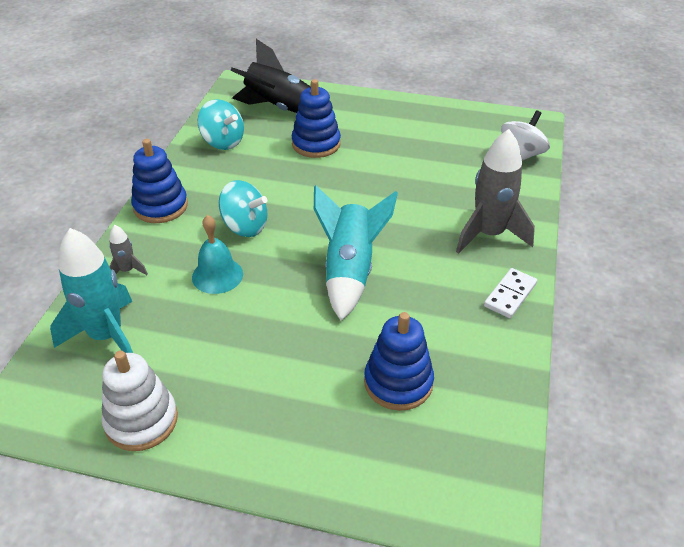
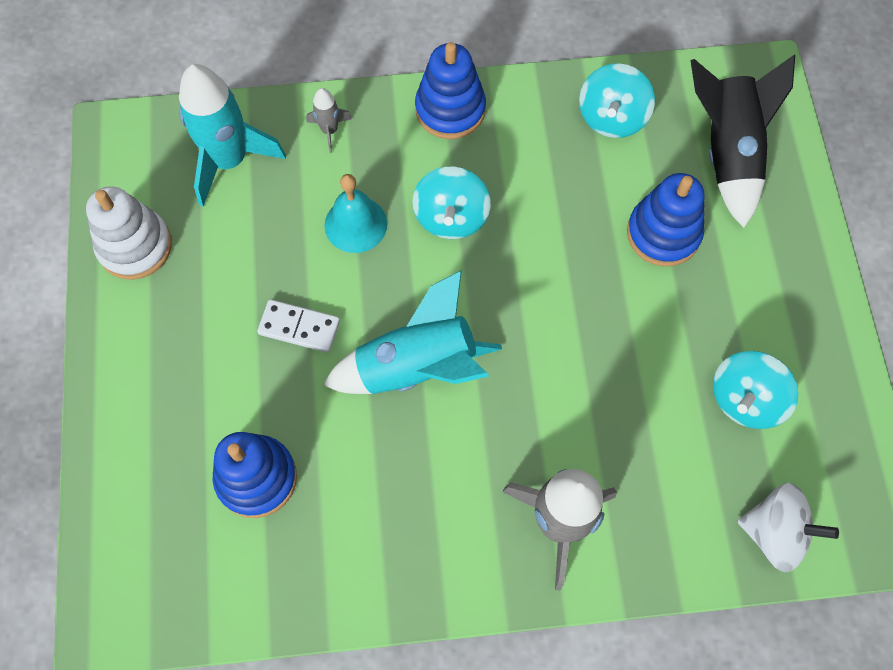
camera: 70 degrees right, 25 degrees up
(437, 144) = (745, 399): none -> turquoise spinning top
(510, 295) = (445, 577): white domino -> white domino (299, 327)

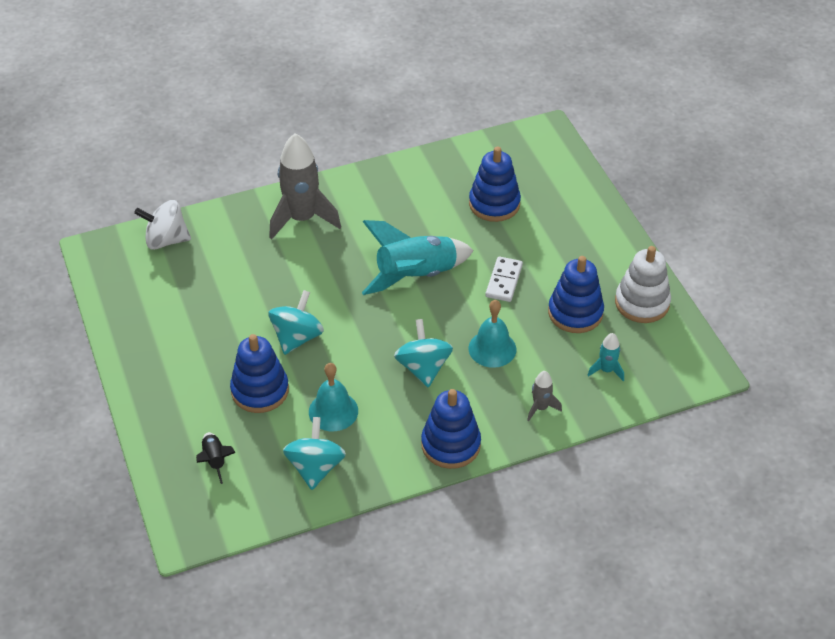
camera: 165 degrees right, 20 degrees down
(228, 252) = (575, 313): none -> blue stacking toy
(229, 160) = (606, 370): turquoise rocket -> turquoise rocket, size x0.46
(299, 327) = (504, 281): white domino -> white domino turned 75 degrees counterclockwise
(577, 184) = (333, 411): none -> turquoise bell
(728, 152) = (215, 460): black rocket -> black rocket, size x0.46
(745, 399) = (189, 302): turquoise spinning top -> turquoise spinning top (297, 337)

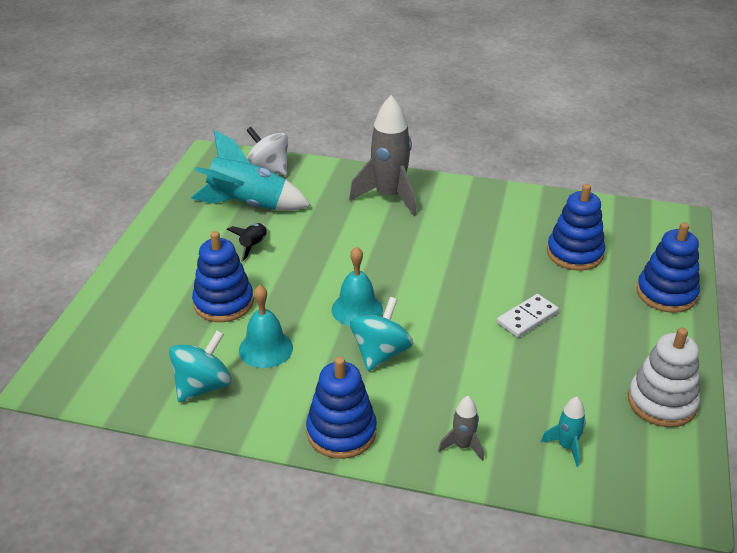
camera: 35 degrees right, 10 degrees down
(215, 460) = (131, 337): black rocket -> black rocket (253, 246)
(297, 337) = (295, 278): turquoise spinning top -> none
(416, 276) = (446, 278): turquoise rocket -> turquoise rocket (248, 205)
(492, 348) = (462, 369): turquoise bell -> turquoise bell (357, 309)
(575, 313) = (578, 377): blue stacking toy -> blue stacking toy (666, 293)

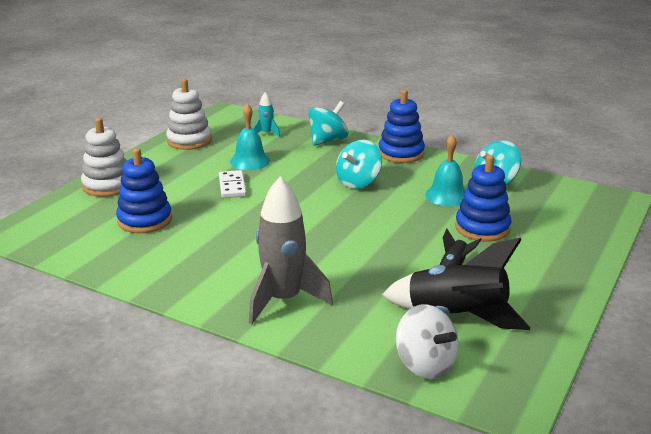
camera: 165 degrees left, 10 degrees down
(248, 205) = (456, 317): turquoise rocket -> black rocket
(357, 309) = (365, 209): turquoise bell -> turquoise bell (250, 161)
(463, 446) = (328, 140): grey rocket -> turquoise spinning top
(527, 318) = (232, 186): white domino -> white domino turned 75 degrees counterclockwise
(666, 293) = (108, 185): blue stacking toy -> white stacking toy

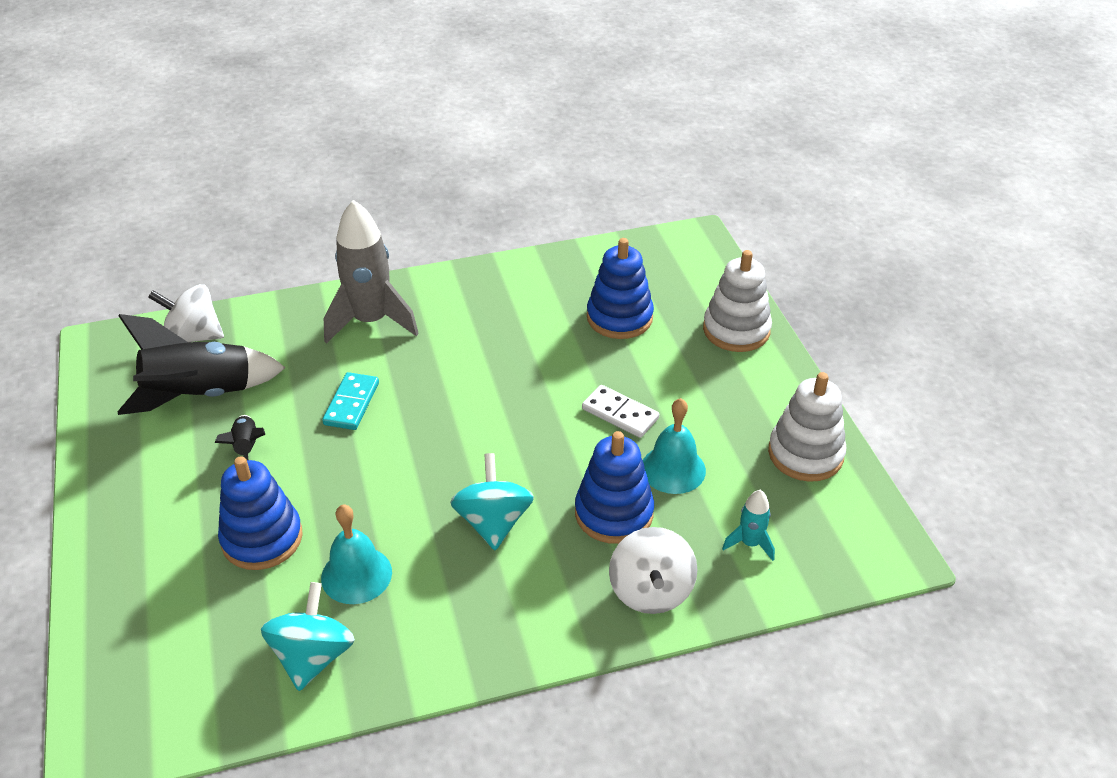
camera: 135 degrees right, 15 degrees up
(328, 140) = (651, 591): turquoise spinning top -> white spinning top
(362, 260) = (351, 403): none -> turquoise domino
(401, 153) = (514, 636): blue stacking toy -> blue stacking toy (614, 513)

